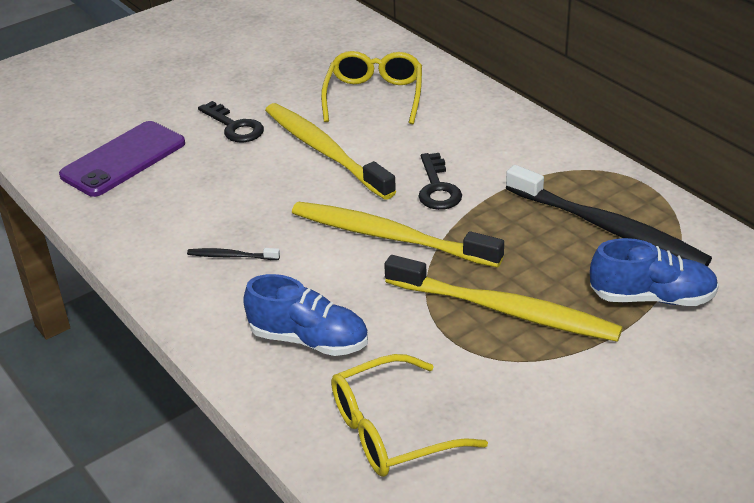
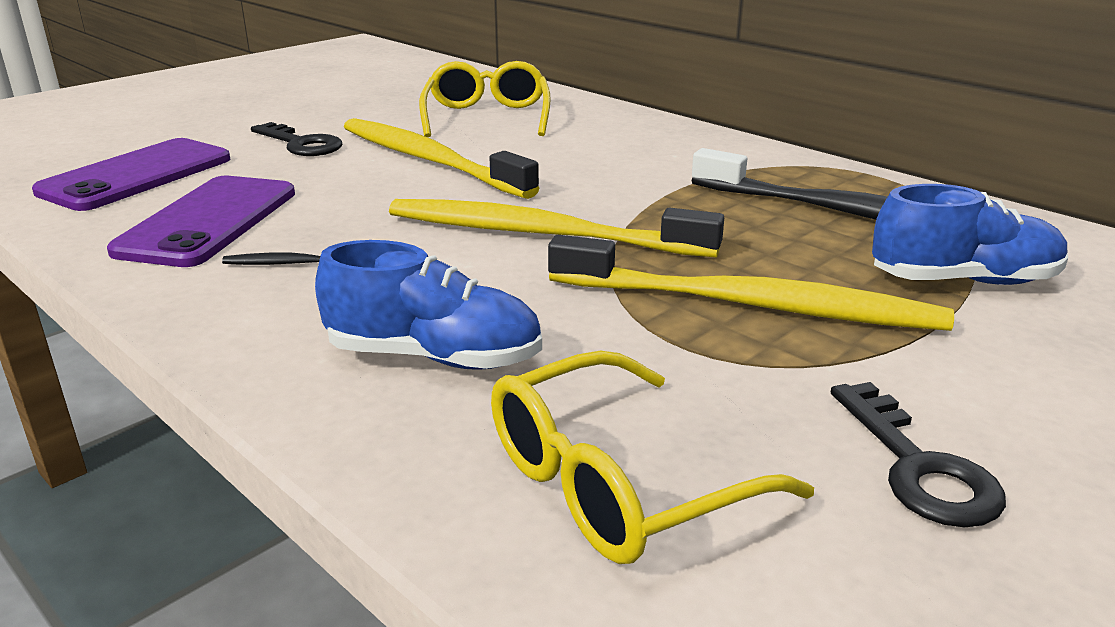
camera: 10 degrees left, 10 degrees down
(175, 212) = (208, 221): none -> purple phone
(437, 188) = (595, 187): black key -> black key (918, 466)

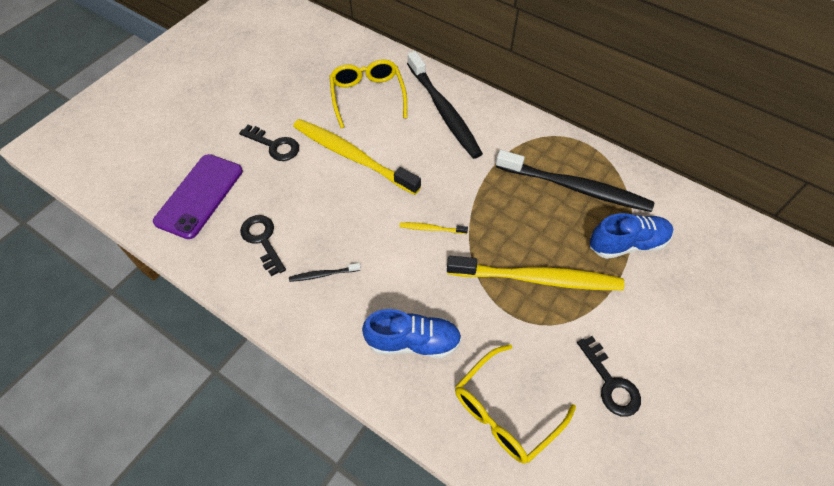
camera: 10 degrees left, 30 degrees up
(208, 221) = (262, 240): purple phone -> black key
(539, 234) = (431, 229): yellow toothbrush -> yellow toothbrush, size x0.41
(614, 135) = (444, 111): none -> black toothbrush

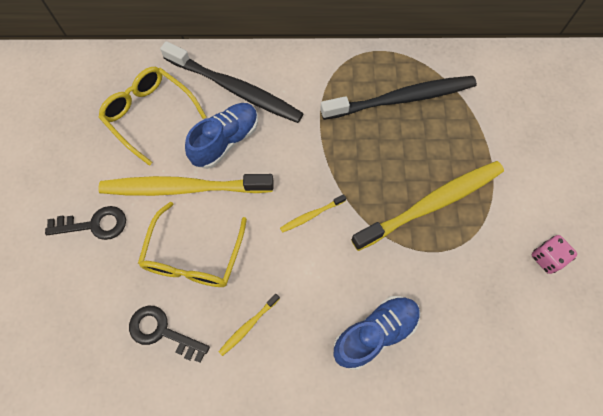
camera: 35 degrees left, 10 degrees up
(199, 196) = (57, 329): purple phone -> none
(323, 274) = (248, 326): black toothbrush -> yellow toothbrush
(505, 411) = (490, 341): yellow glasses -> yellow glasses (194, 256)
(610, 383) = (546, 258): black key -> pink dice
(627, 243) = (476, 126): blue shoe -> blue shoe (226, 141)

